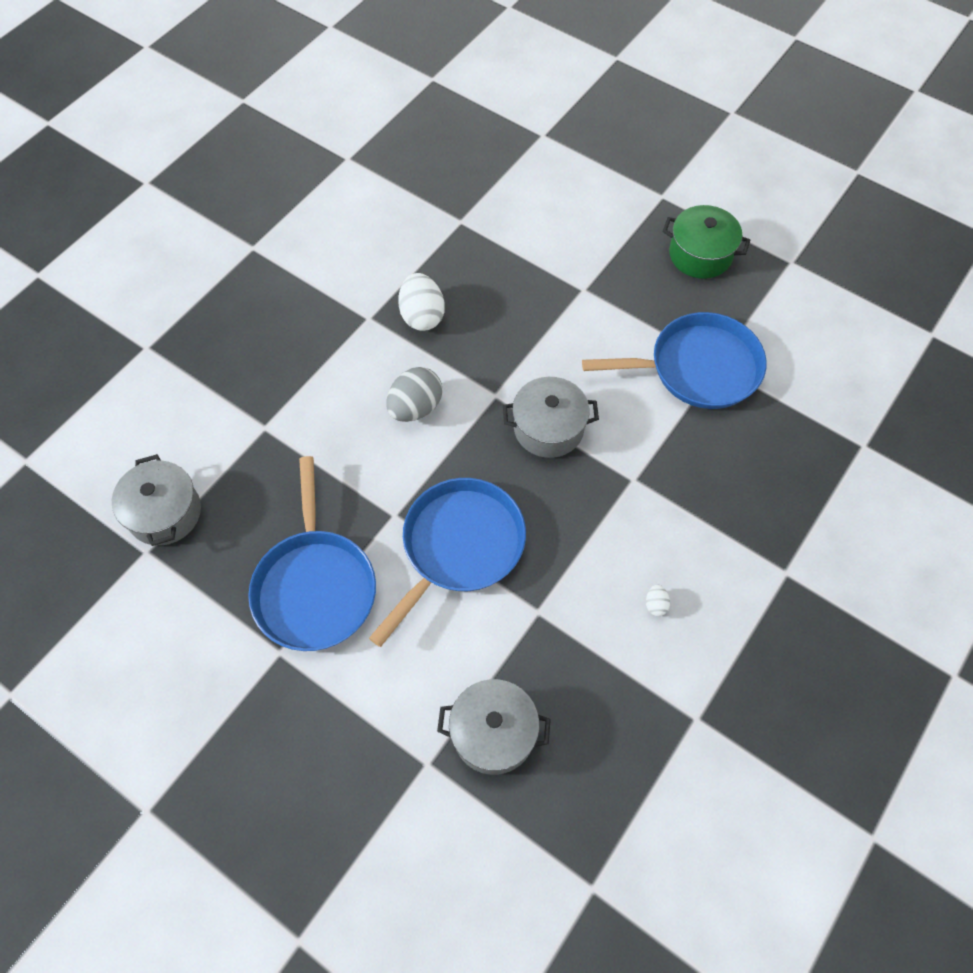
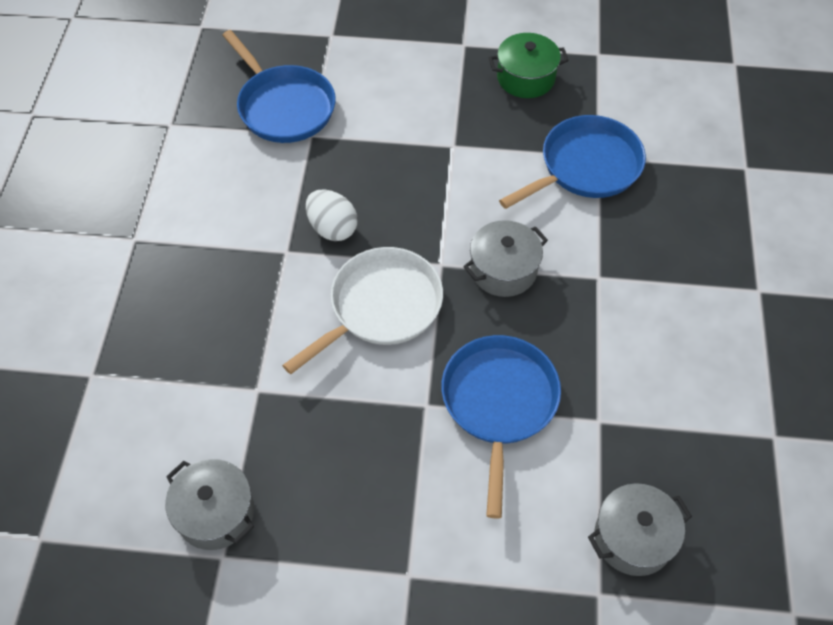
camera: 30 degrees left, 5 degrees down
(315, 586) = (400, 502): blue pan -> blue pan (283, 106)
(415, 407) = (381, 307): grey egg -> white pan
(655, 604) = (683, 366): white egg -> none

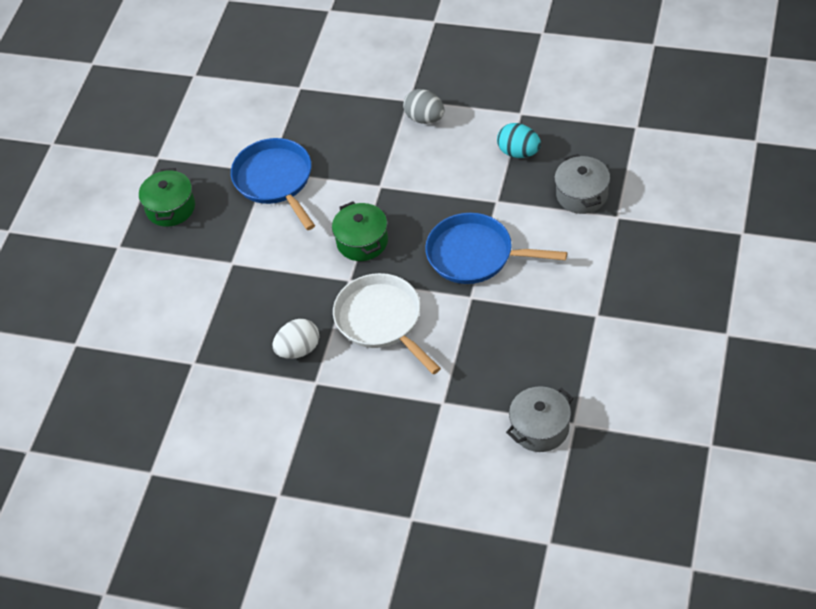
camera: 75 degrees left, 5 degrees down
(283, 106) = (154, 383): blue pan -> none
(503, 270) = (362, 241): grey pot -> green pot
(697, 441) = (519, 152): none -> turquoise egg
(731, 314) = (425, 118): none -> grey egg

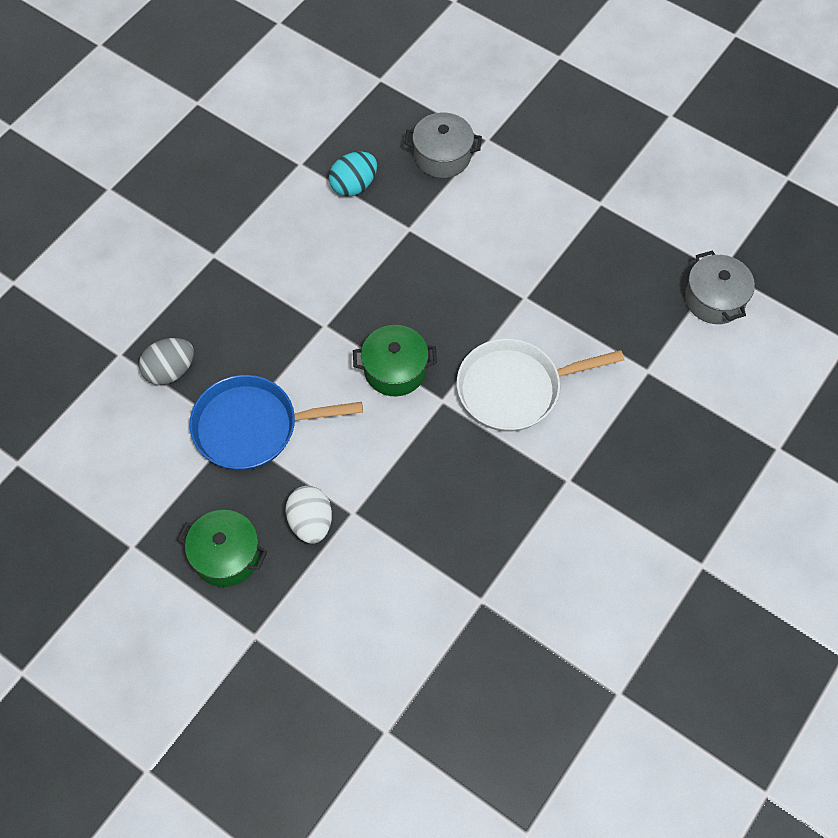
camera: 75 degrees left, 10 degrees up
(298, 350) = (515, 482): white egg -> white egg (311, 522)
(425, 118) = (251, 249): grey egg -> grey egg (170, 371)
(475, 255) = (471, 273): blue pan -> none

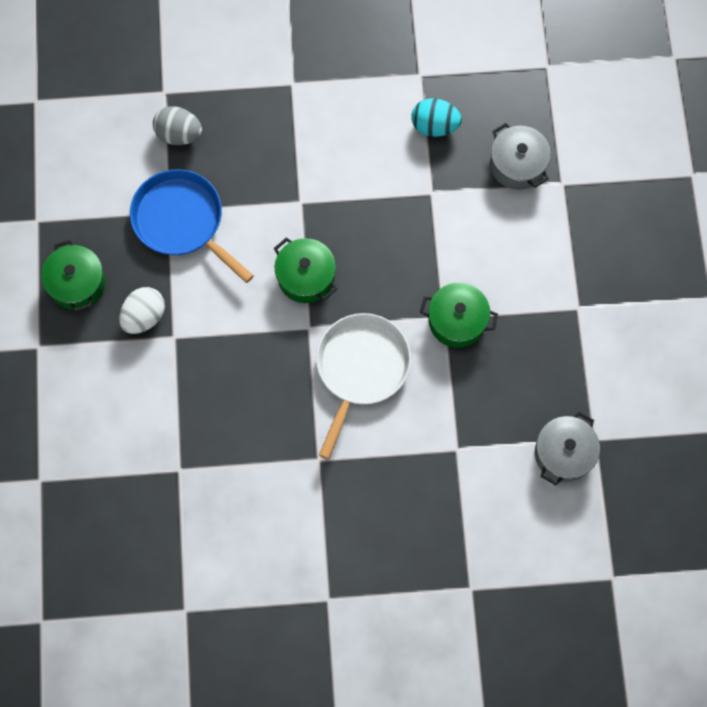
camera: 50 degrees right, 10 degrees up
(514, 389) = (361, 369): white pan -> white pan turned 75 degrees clockwise
(536, 290) = (457, 321): none -> green pot

